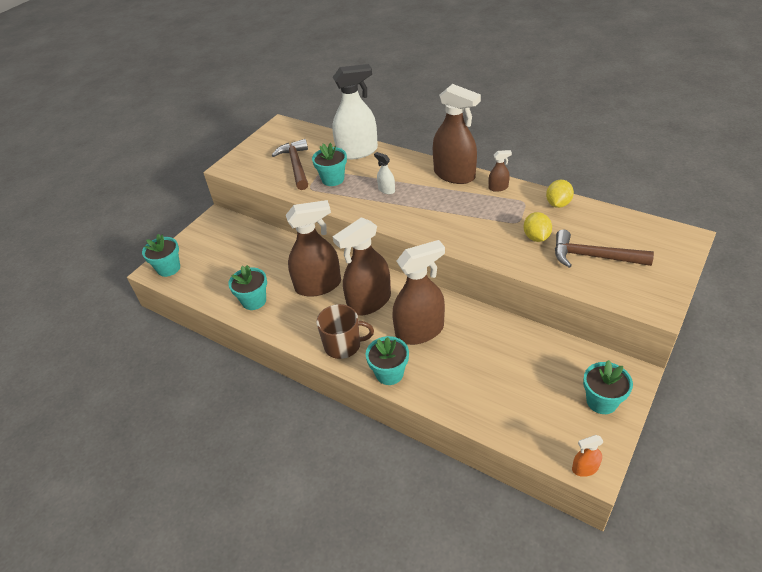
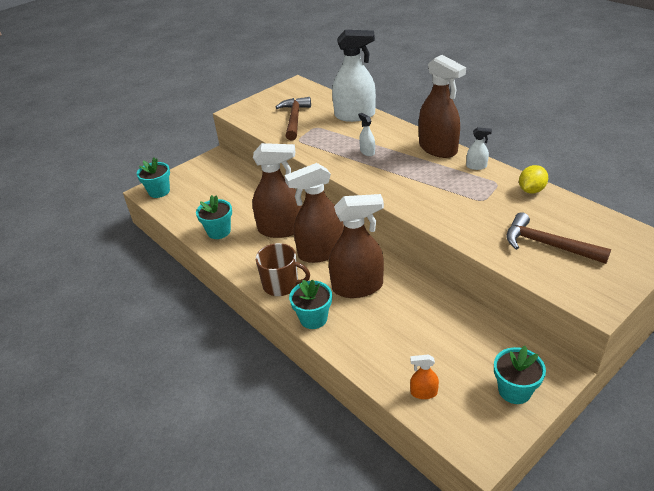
camera: 15 degrees right, 5 degrees down
(333, 179) = (322, 135): turquoise flower pot -> none
(498, 187) = (476, 166): brown spray bottle -> white spray bottle
(536, 237) = (495, 217): yellow lemon -> none
(585, 468) = (470, 450): orange spray bottle -> orange spray bottle (423, 392)

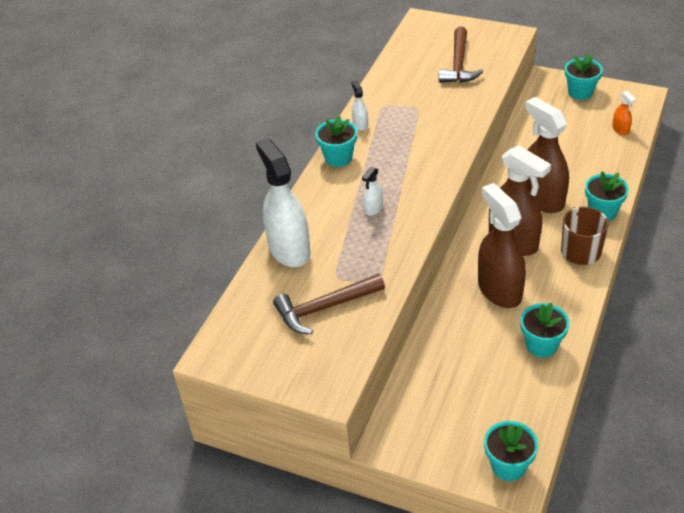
camera: 115 degrees left, 5 degrees up
(438, 148) = (338, 158): brown spray bottle -> turquoise flower pot
(531, 190) = (383, 85): yellow lemon -> none

